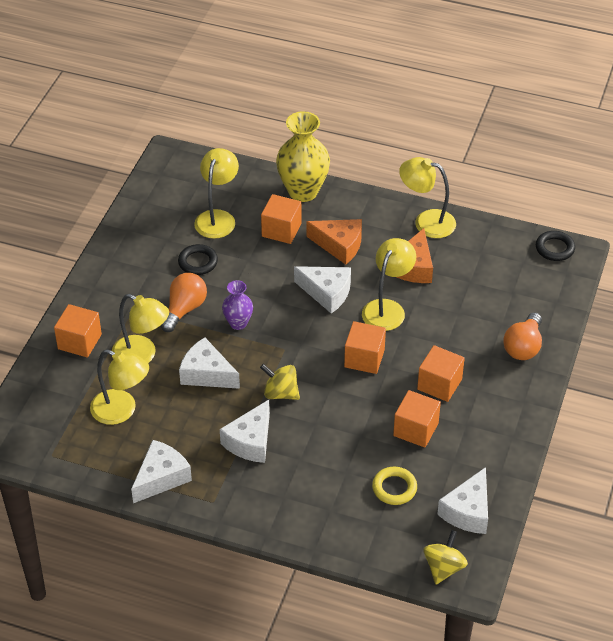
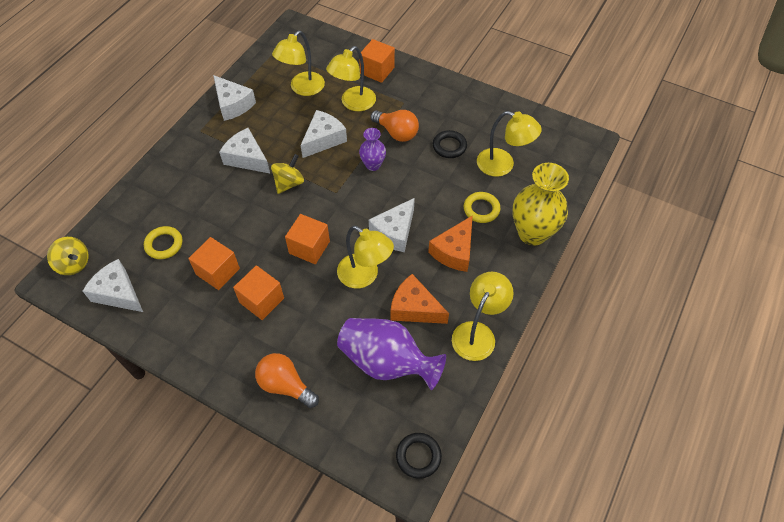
camera: 100 degrees right, 10 degrees up
(281, 230) = (481, 209): orange cube -> yellow ring
(476, 279) = (387, 362): none -> purple vase

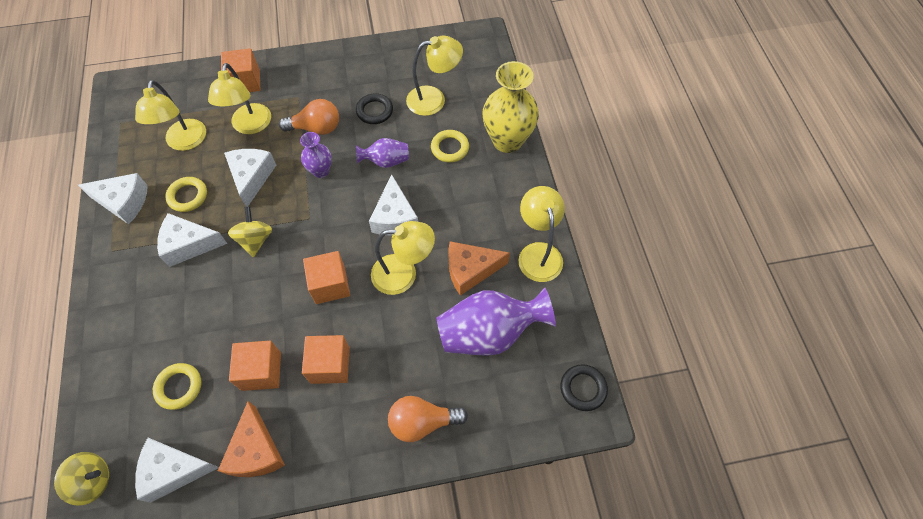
camera: 40 degrees left, 5 degrees up
(273, 126) = (188, 196): none -> yellow ring
(424, 188) = (386, 161): none -> purple vase
(454, 251) = (459, 199): orange cheese -> orange cheese (256, 450)

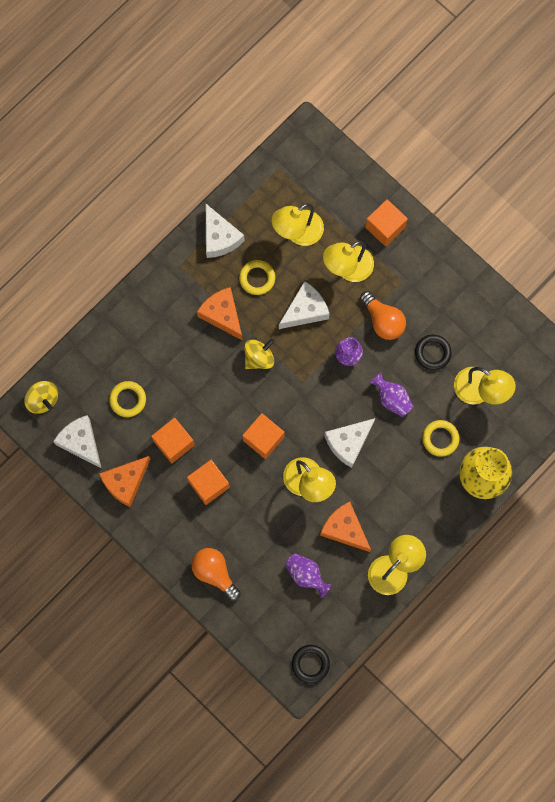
camera: 55 degrees right, 15 degrees up
(189, 244) = (222, 315): white cheese -> orange cheese
(489, 333) = (306, 575): purple vase -> purple vase, size x0.54

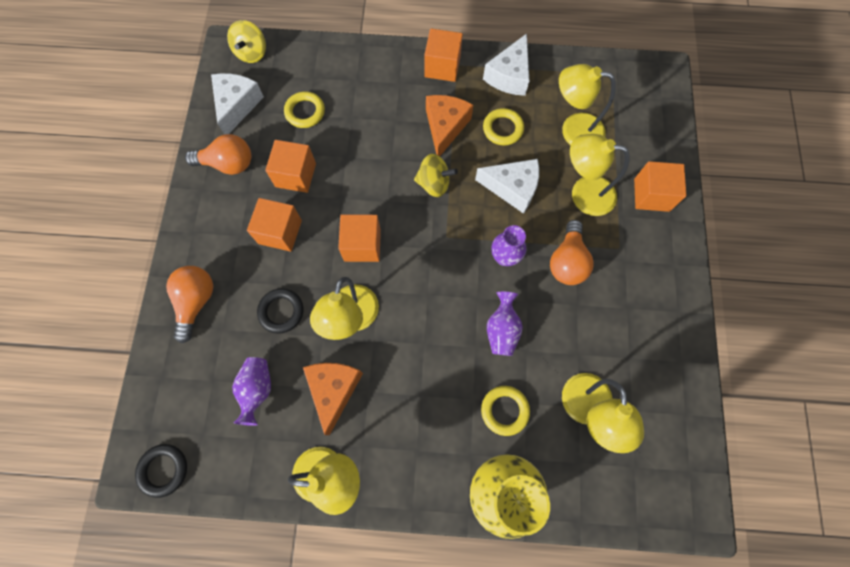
camera: 50 degrees right, 5 degrees down
(125, 482) = (228, 164): orange cheese -> orange light bulb
(172, 276) = (442, 66): none -> orange cube
(348, 442) = (423, 324): white cheese -> none
(432, 353) = (581, 332): black ring -> black ring (281, 311)

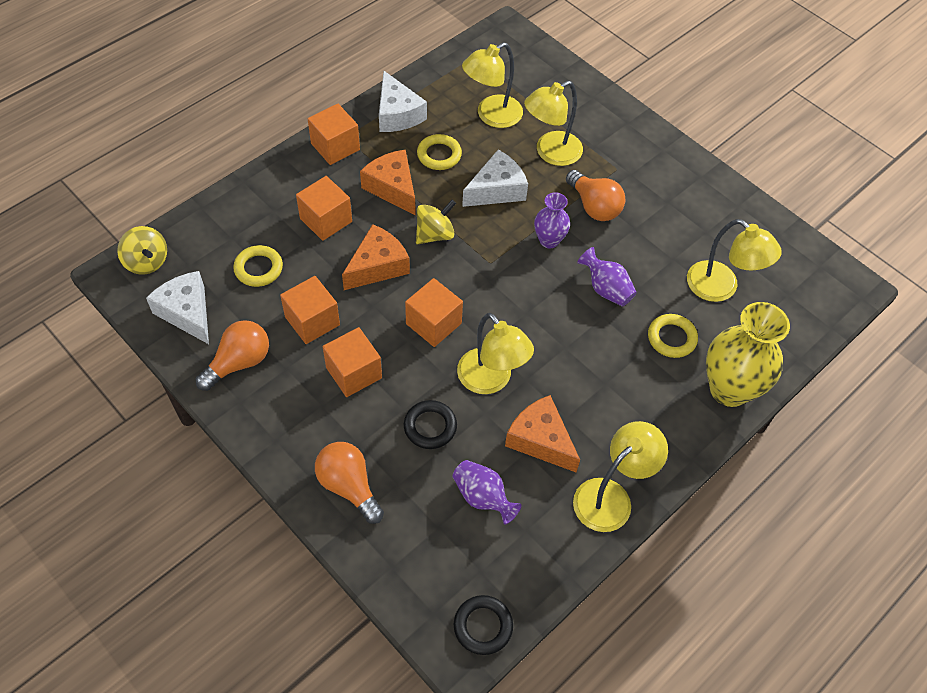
camera: 50 degrees left, 15 degrees down
(374, 173) = (377, 266): none -> orange cheese
(651, 195) = (596, 117): orange cube -> orange cube (326, 220)

